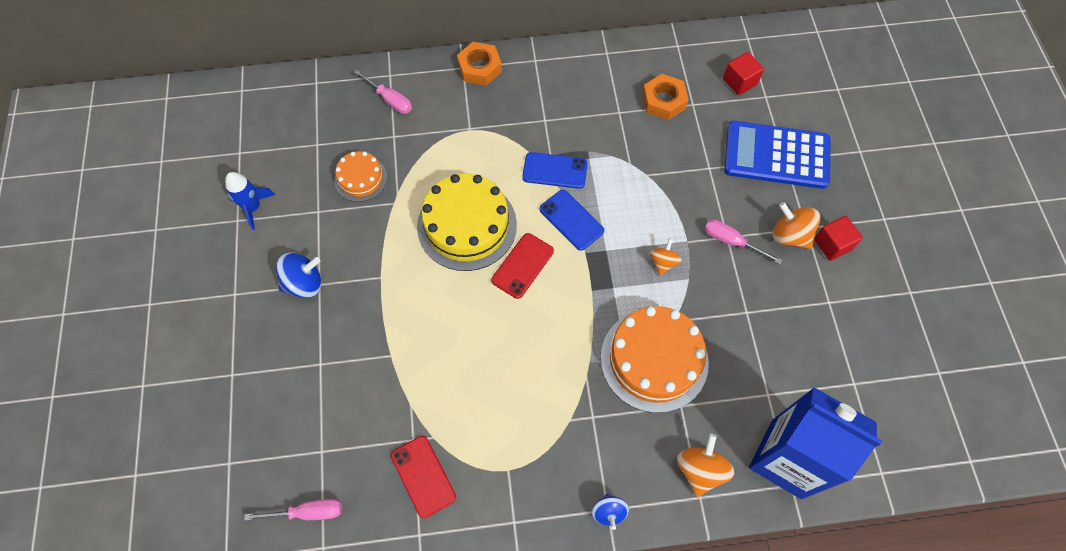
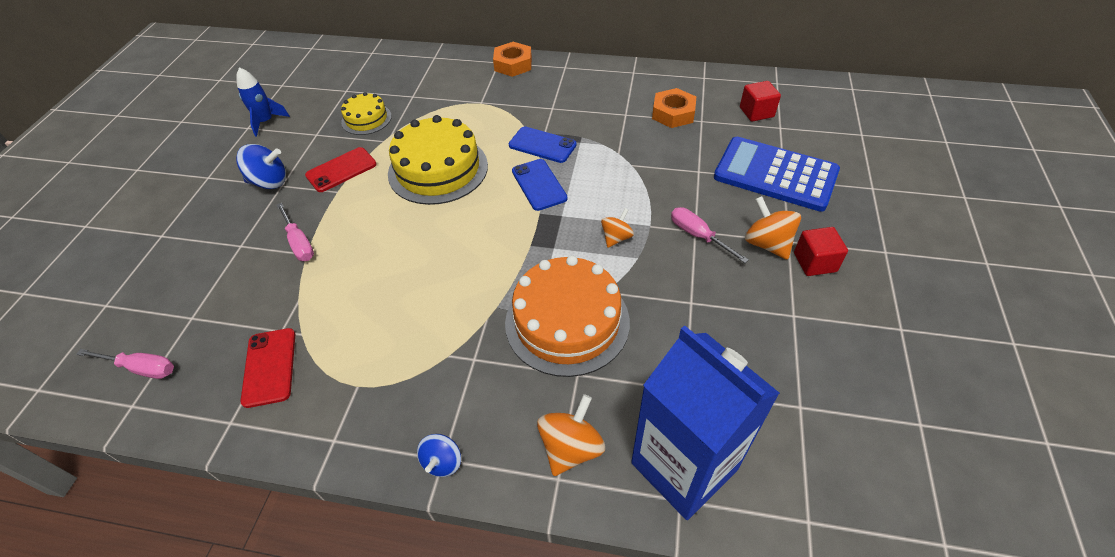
camera: 20 degrees right, 15 degrees down
(361, 178) = (366, 119): orange cake -> yellow cake
(390, 100) = (424, 72): pink screwdriver -> pink screwdriver (299, 243)
(522, 265) = (472, 210): red phone -> red phone (341, 170)

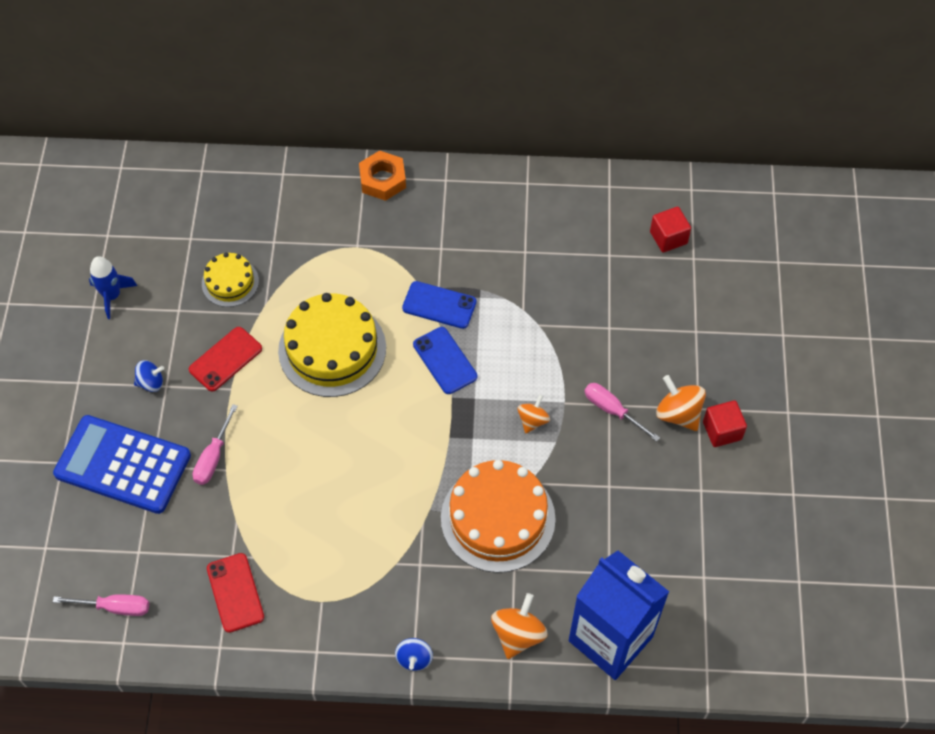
camera: 10 degrees left, 10 degrees up
(269, 182) = (151, 382): blue spinning top -> blue spinning top, size x0.64
(299, 243) = (213, 457): pink screwdriver -> pink screwdriver turned 60 degrees clockwise
(673, 113) = (577, 246): orange nut -> none
(775, 174) = (687, 325): blue calculator -> blue calculator (123, 465)

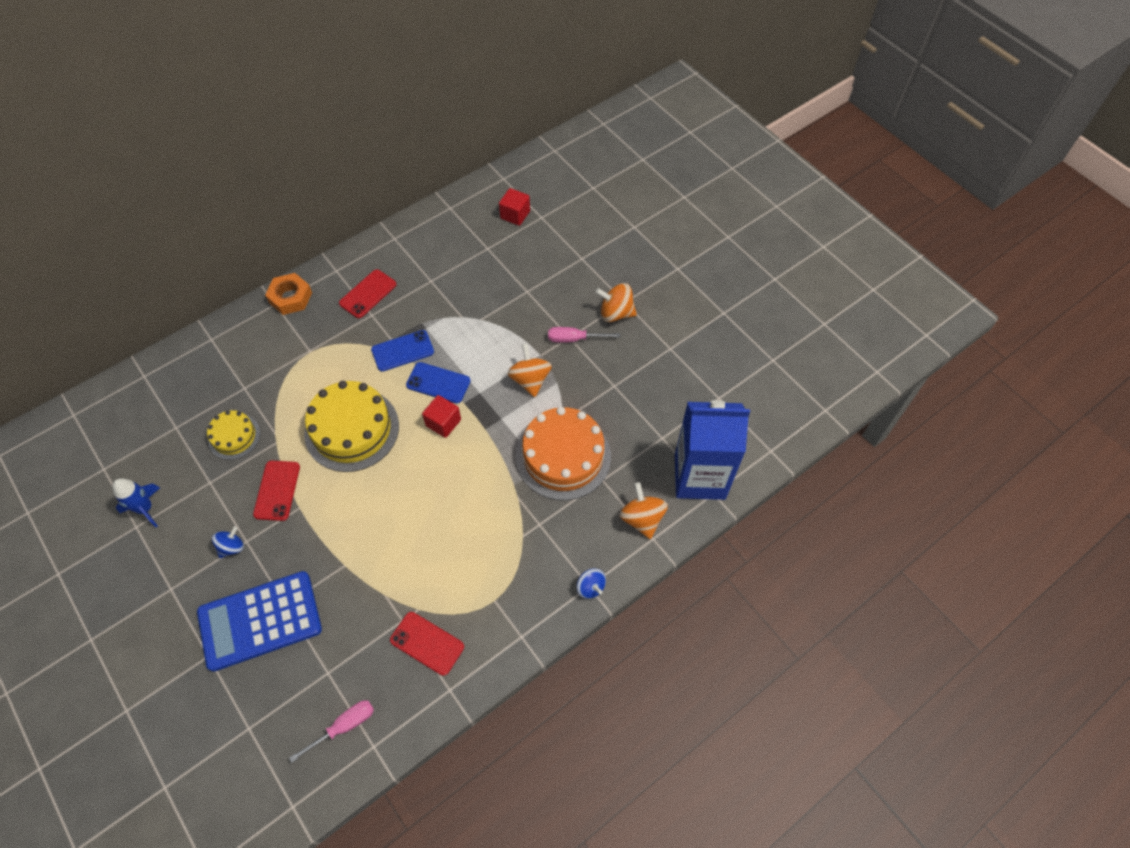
camera: 40 degrees left, 0 degrees up
(213, 457) = (327, 563): pink screwdriver -> none
(455, 224) = (368, 294): none -> red phone
(532, 420) = (530, 380): orange spinning top -> orange spinning top, size x1.56
(722, 431) = (650, 305): red cube -> red cube (443, 423)

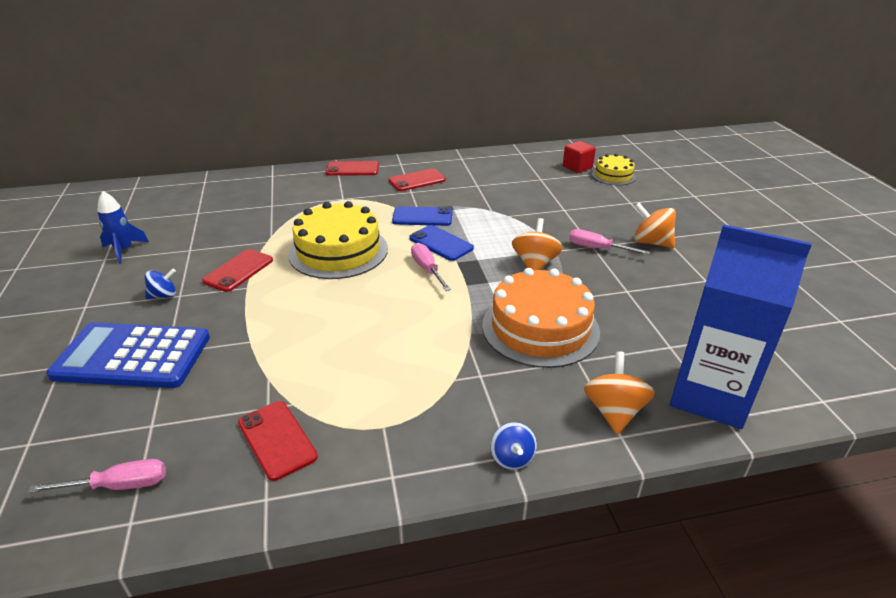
camera: 25 degrees right, 25 degrees down
(234, 436) = (236, 229): yellow cake -> yellow cake (613, 175)
(290, 297) = (352, 169): orange nut -> red phone
(443, 423) = (427, 269): red cube -> pink screwdriver

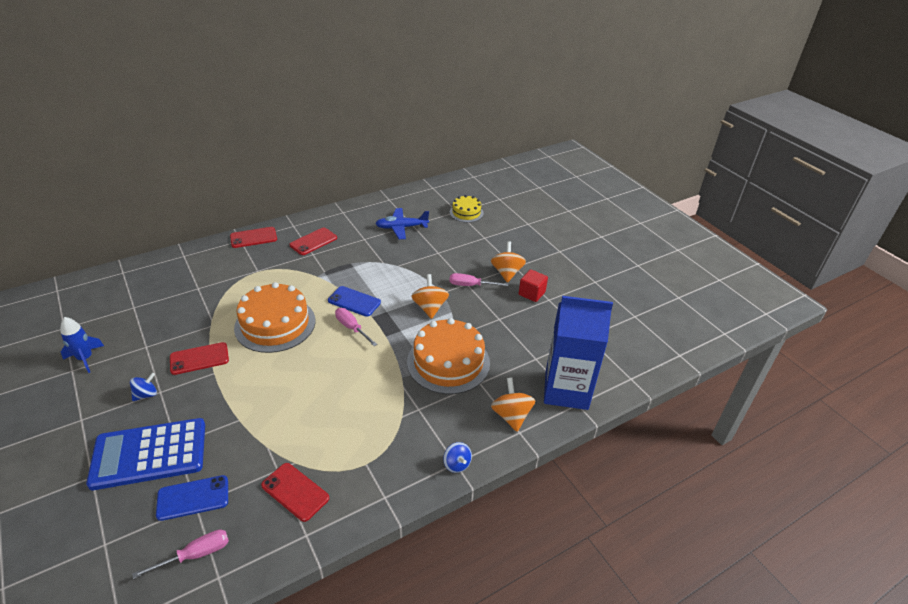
camera: 20 degrees left, 5 degrees up
(238, 270) = (199, 358): red phone -> red phone turned 60 degrees clockwise
(338, 251) = (275, 324): yellow cake -> orange cake
(422, 217) = (331, 278): blue phone -> blue phone (193, 498)
(526, 180) = (401, 228): none -> blue plane
(577, 167) = (437, 208): red cube -> red cube (531, 293)
(651, 242) = (506, 273): orange spinning top -> orange spinning top turned 75 degrees clockwise

